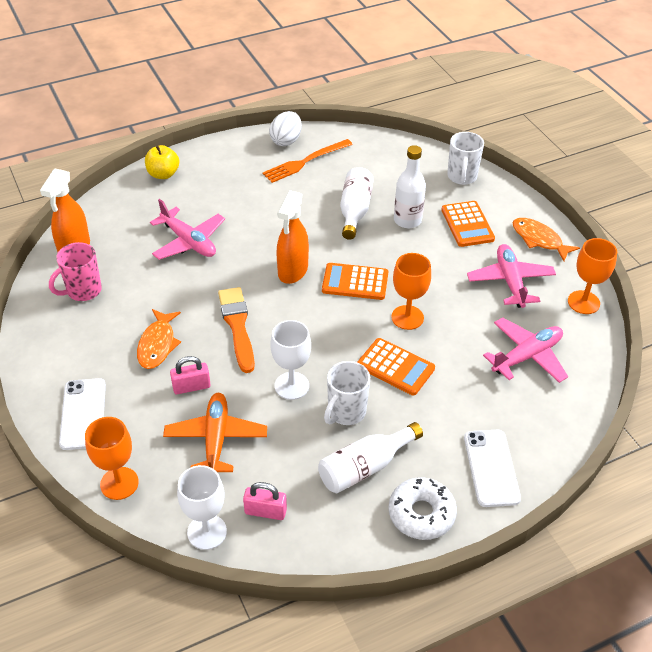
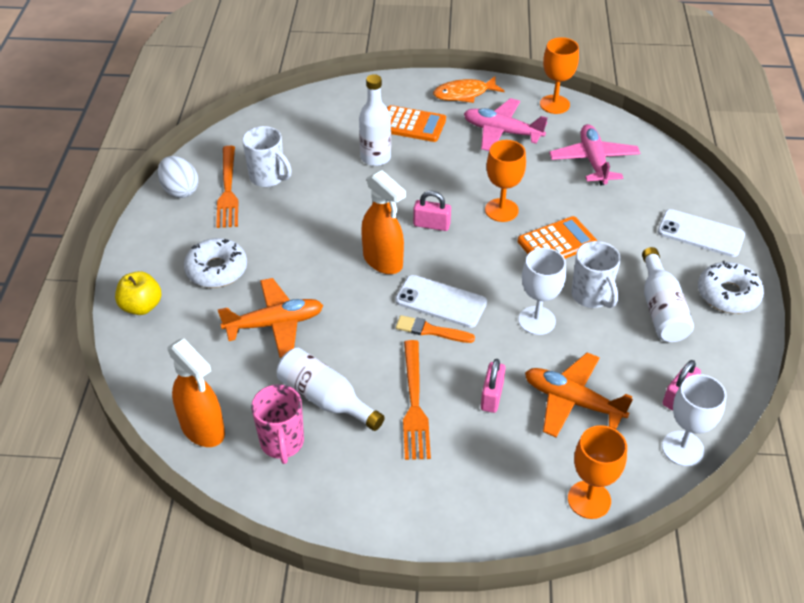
camera: 60 degrees left, 0 degrees up
(83, 414) = (475, 502): white phone -> white phone (441, 301)
(157, 345) = (414, 404): orange fish -> orange fork
(189, 241) = (275, 324): pink plane -> orange plane
(221, 192) = (217, 270): none -> white donut
(237, 326) = (431, 330): orange brush -> orange brush, size x0.63
(355, 211) = (333, 185): white bottle -> white bottle (326, 399)
(355, 282) = (431, 225): orange calculator -> pink padlock
(462, 177) = (346, 101): white mug -> white mug (268, 178)

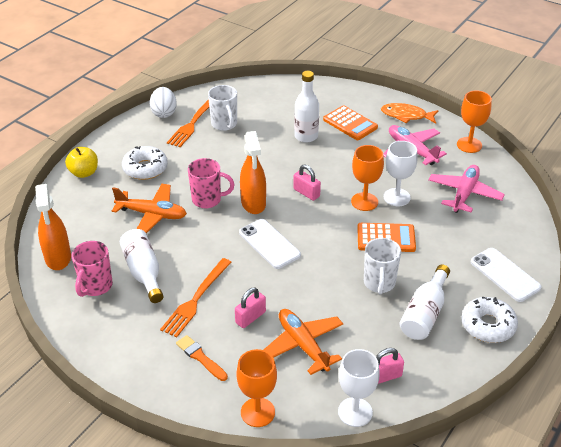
camera: 30 degrees right, 5 degrees down
(327, 278) = (207, 200): none -> pink mug
(431, 330) = (246, 259): orange brush -> orange brush (200, 357)
(537, 320) = (325, 283): white goblet -> white goblet (397, 197)

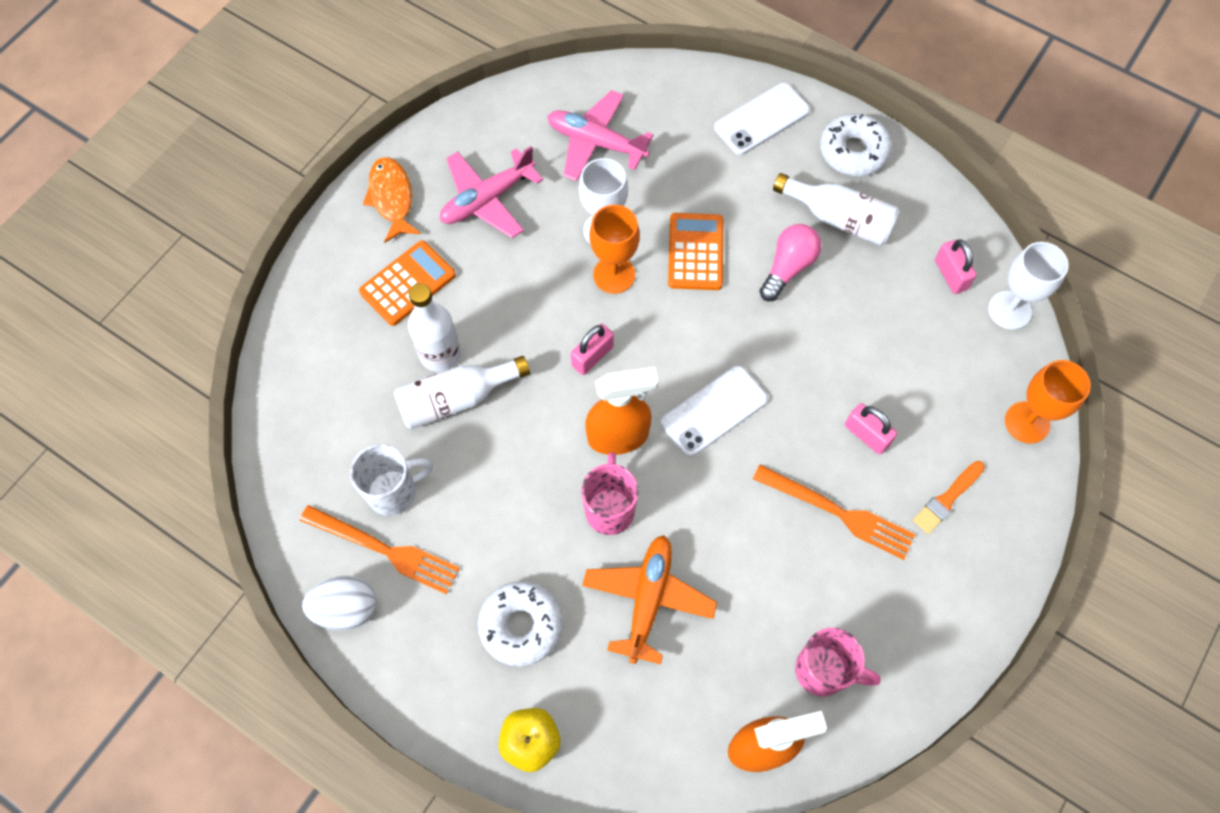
camera: 90 degrees left, 25 degrees up
(144, 272) = (786, 597): white bottle -> white bottle (457, 399)
(303, 345) = (910, 367): orange plane -> none
(379, 283) = (788, 268): white mug -> pink light bulb
(406, 116) = (392, 198): orange fish -> orange fish turned 150 degrees clockwise
(469, 145) = (477, 121): orange goblet -> none

